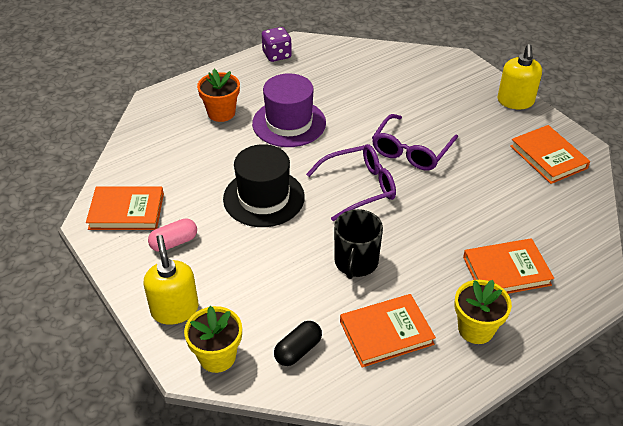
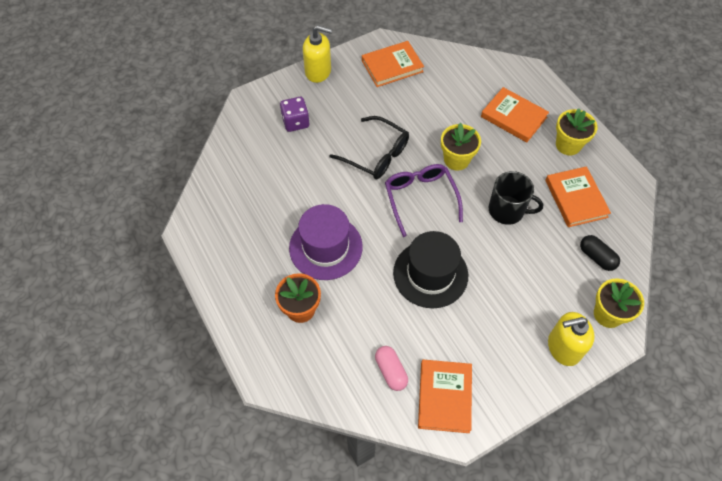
camera: 85 degrees left, 15 degrees up
(174, 242) = (486, 351): pink capsule -> pink capsule (391, 371)
(277, 55) = (206, 252): purple dice -> purple dice (295, 122)
(411, 151) = (376, 155): purple glasses -> black glasses
(421, 216) = (456, 160): none -> yellow flower pot
(506, 271) = (513, 117): orange book -> orange book turned 45 degrees counterclockwise

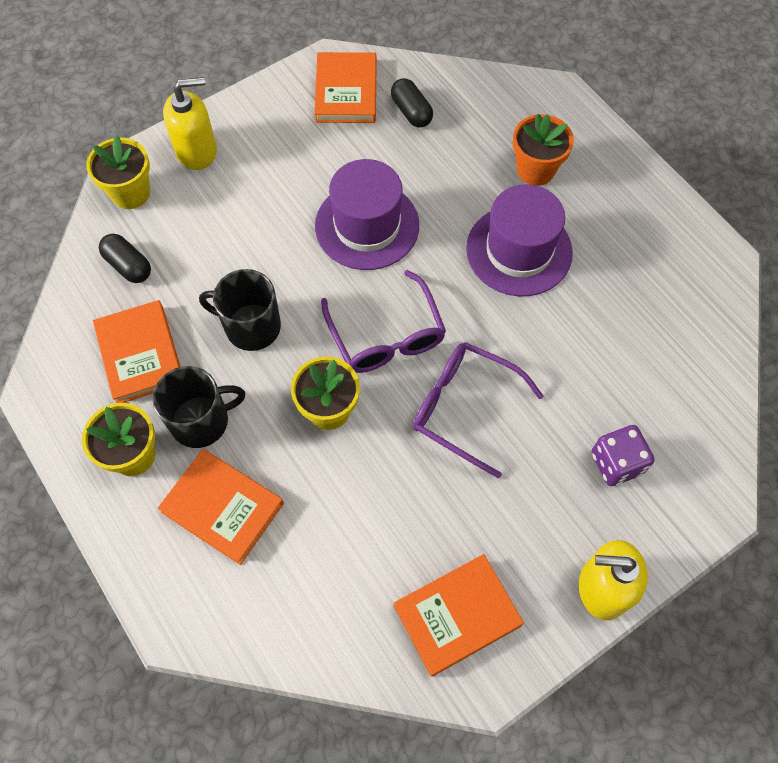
camera: 175 degrees right, 5 degrees up
(376, 155) = (464, 408): black glasses -> purple glasses
(391, 371) = (411, 111): pink capsule -> black capsule
(430, 274) = (367, 225): black hat -> purple hat
(531, 159) = (201, 421): none -> black mug

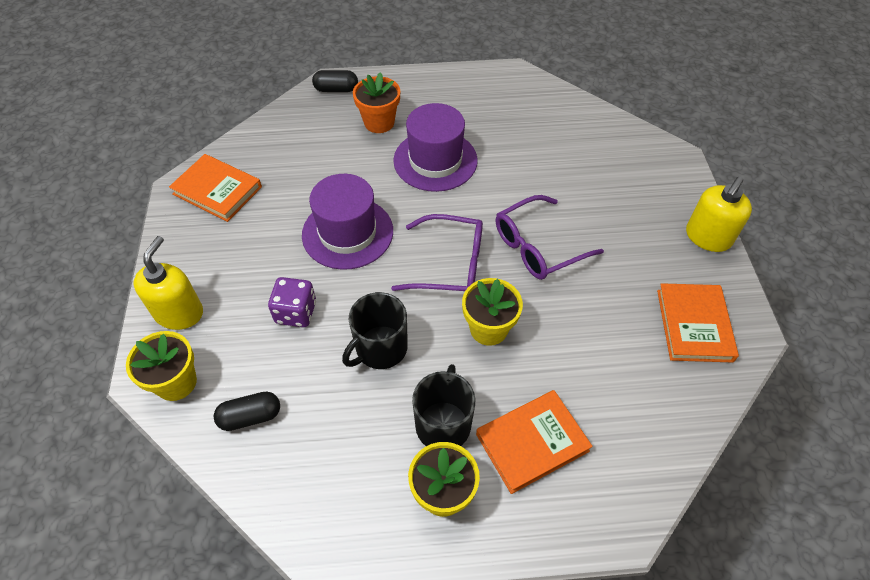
camera: 60 degrees left, 10 degrees down
(140, 354) = (348, 445): orange book -> none
(411, 111) = (272, 162): black capsule -> black capsule (336, 89)
(616, 463) = (624, 188): purple dice -> purple dice (296, 312)

